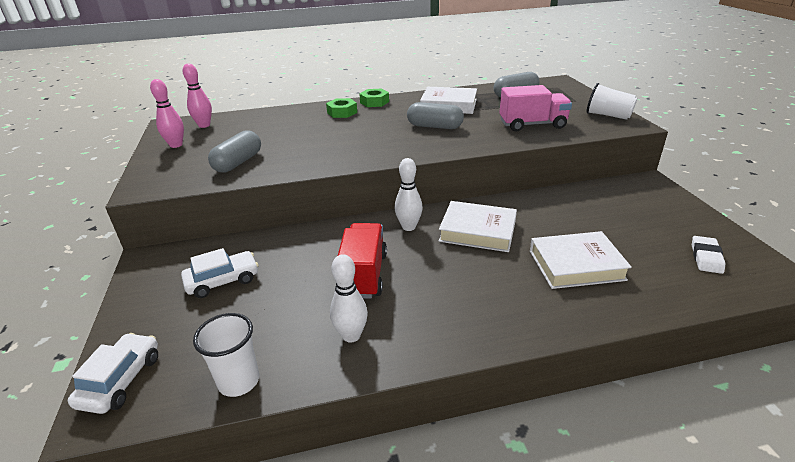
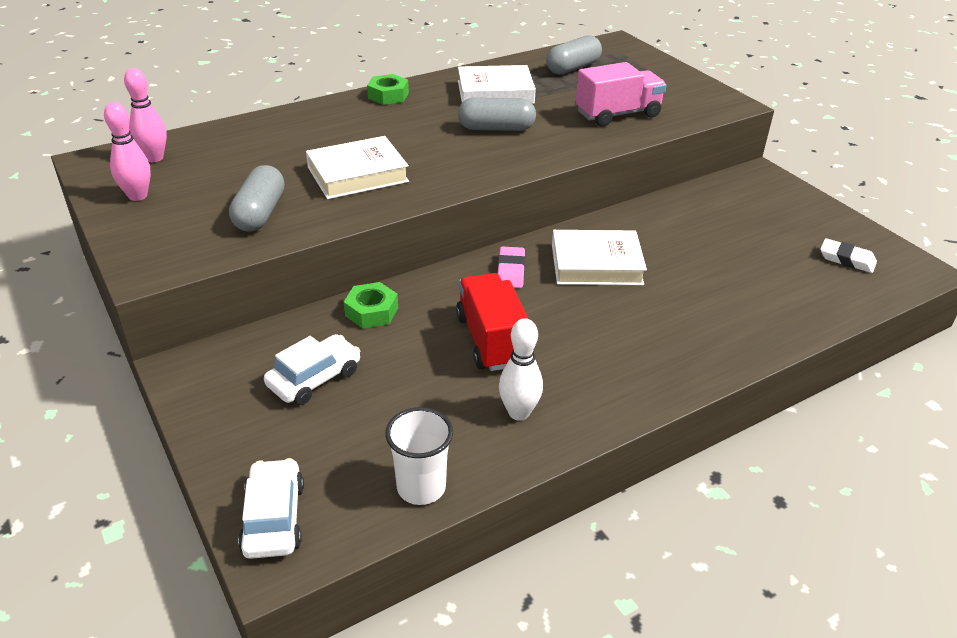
camera: 20 degrees left, 5 degrees up
(342, 112) = (352, 117): green nut -> green nut (371, 311)
(408, 227) = (511, 271): white bowling pin -> pink eraser
(576, 265) = (722, 289): white book -> white book (357, 174)
(608, 115) = (700, 93): white cup -> none
(706, 257) = (846, 259): white eraser -> white eraser turned 60 degrees counterclockwise

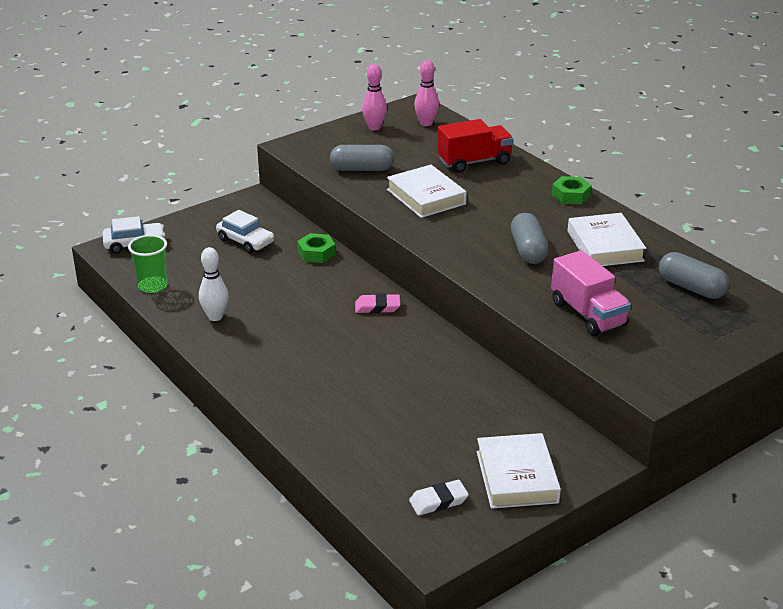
camera: 85 degrees right, 5 degrees down
(421, 487) = (152, 286): white cup -> green cup
(491, 340) = (289, 302): red truck -> red truck (474, 162)
(596, 264) = (396, 348): white book -> white book (516, 477)
(846, 259) = (438, 501): white eraser -> white eraser turned 45 degrees clockwise

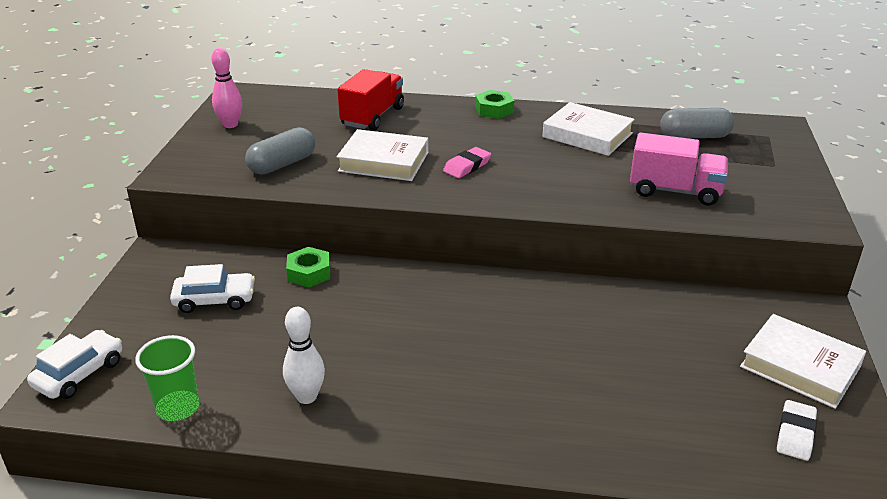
camera: 45 degrees left, 0 degrees up
(377, 307) = (448, 291): pink eraser -> pink eraser (467, 166)
(426, 123) = (274, 103): pink bowling pin -> none
(528, 250) = (542, 165): grey capsule -> none

